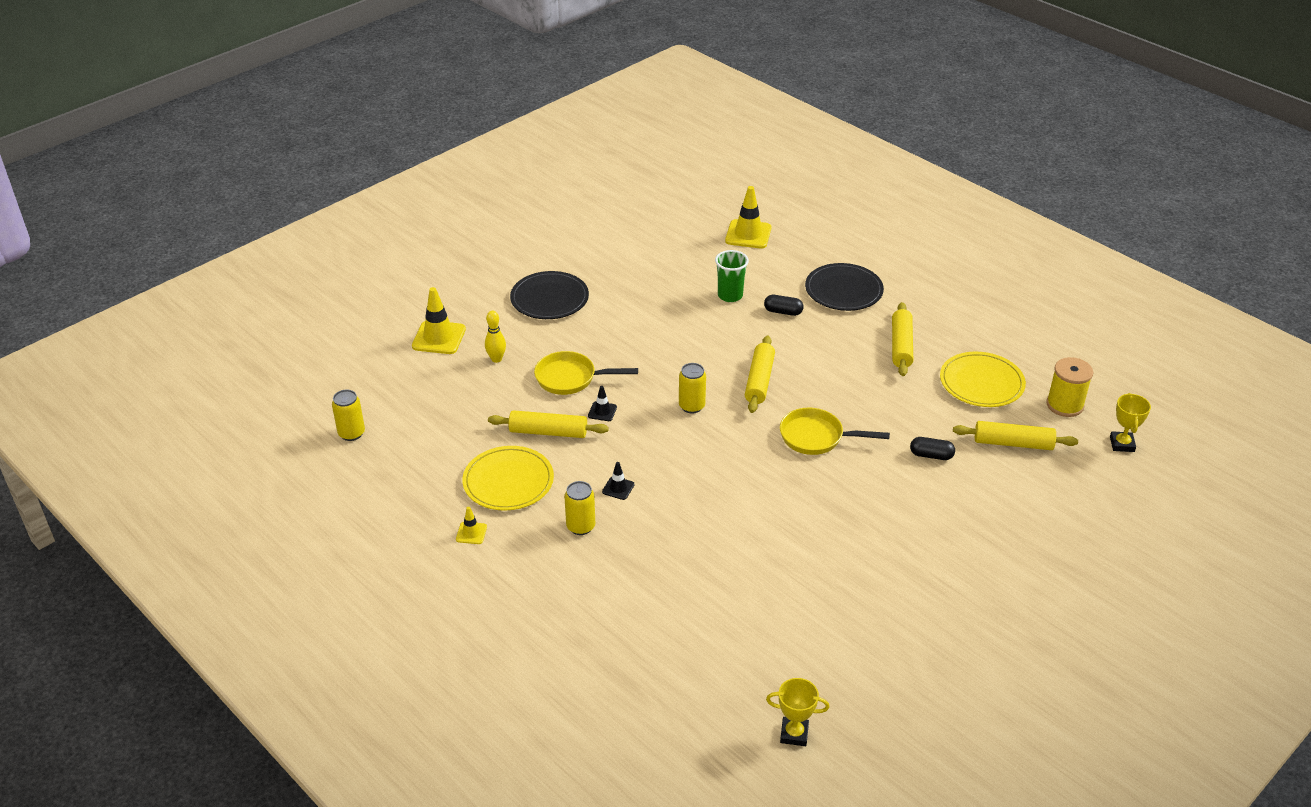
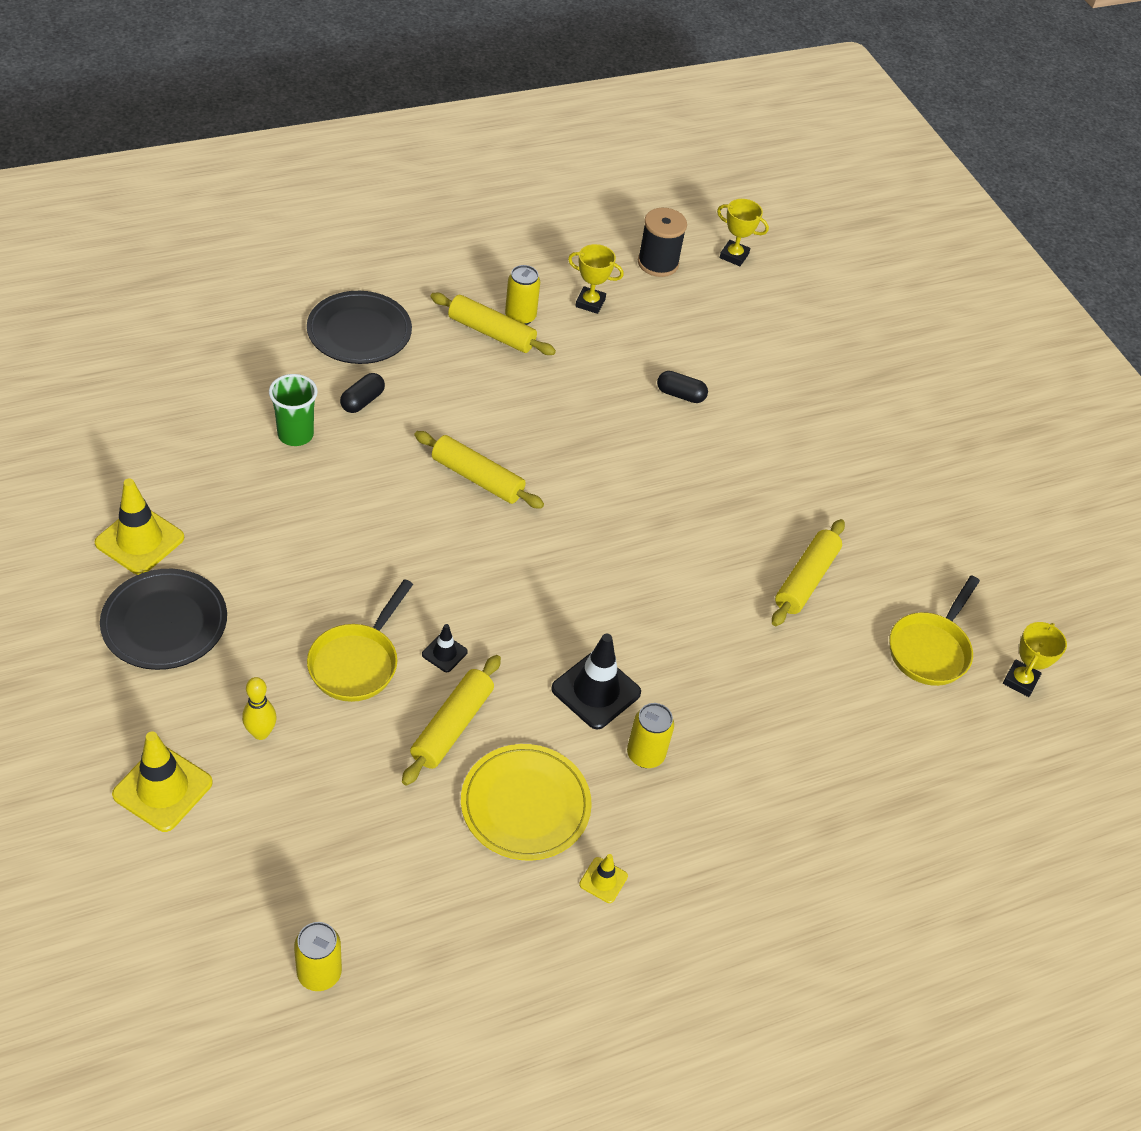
camera: 75 degrees left, 10 degrees up
(618, 488) = (596, 691): black traffic cone -> black traffic cone, size x1.95
(691, 406) = (486, 560): yellow can -> yellow can (520, 317)
(748, 234) = (180, 363): yellow traffic cone -> yellow traffic cone (140, 540)
(816, 437) = (603, 472): yellow pan -> yellow pan (930, 649)
(931, 455) = (680, 395): black capsule -> black capsule turned 75 degrees clockwise
(981, 383) = (590, 303): yellow plate -> yellow trophy
(1013, 443) = (694, 327): yellow rolling pin -> yellow rolling pin (806, 580)
(1064, 405) = (658, 263): yellow spool -> black spool

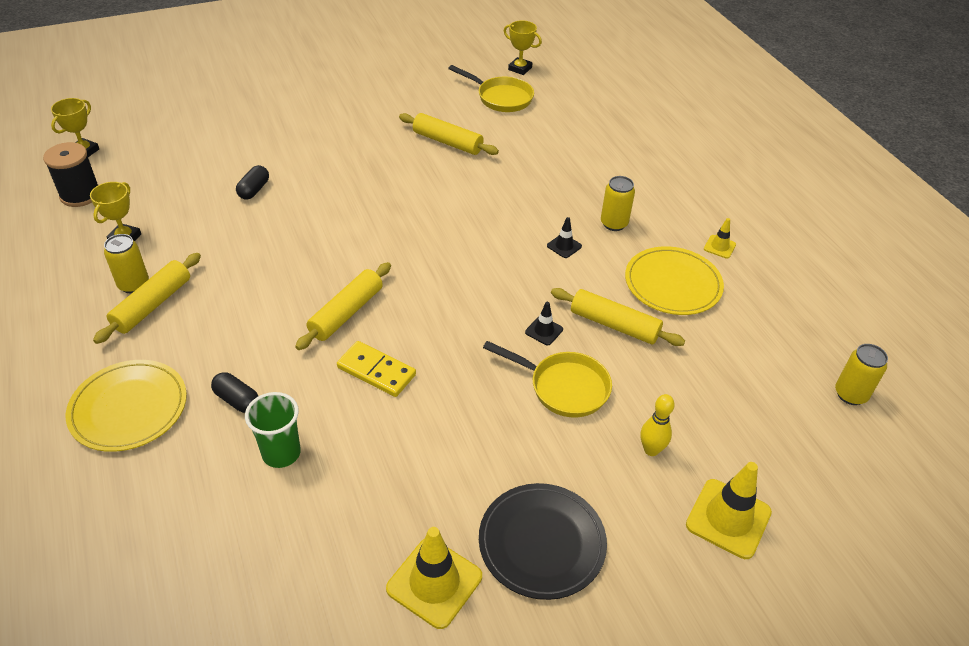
camera: 85 degrees left, 5 degrees down
(359, 331) = (129, 408): black plate -> yellow plate
(392, 502) = (376, 371): none -> yellow domino
(596, 691) = (564, 246): black traffic cone -> black traffic cone, size x0.51

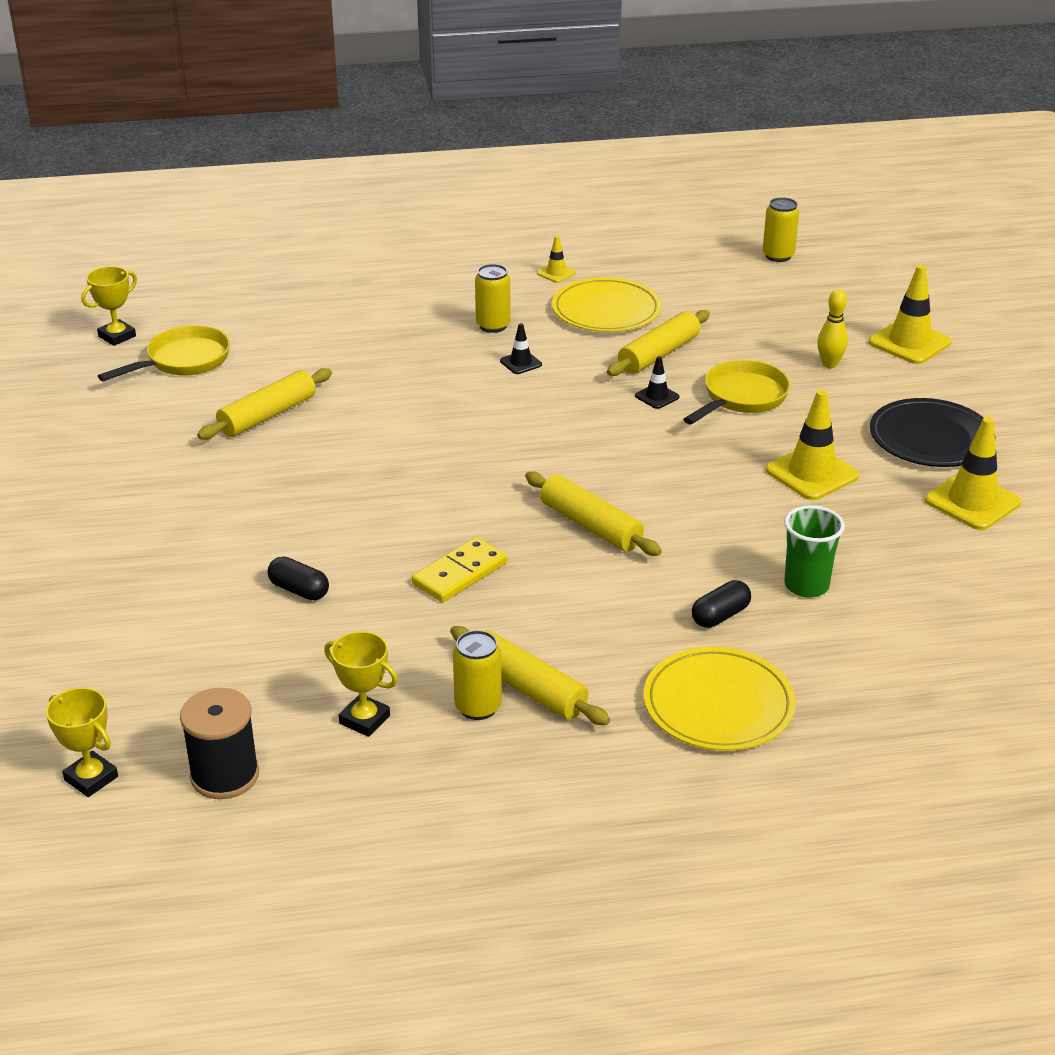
camera: 75 degrees left, 10 degrees down
(376, 371) = (694, 511): yellow domino -> yellow domino (459, 573)
(452, 447) = (812, 473): none -> yellow traffic cone

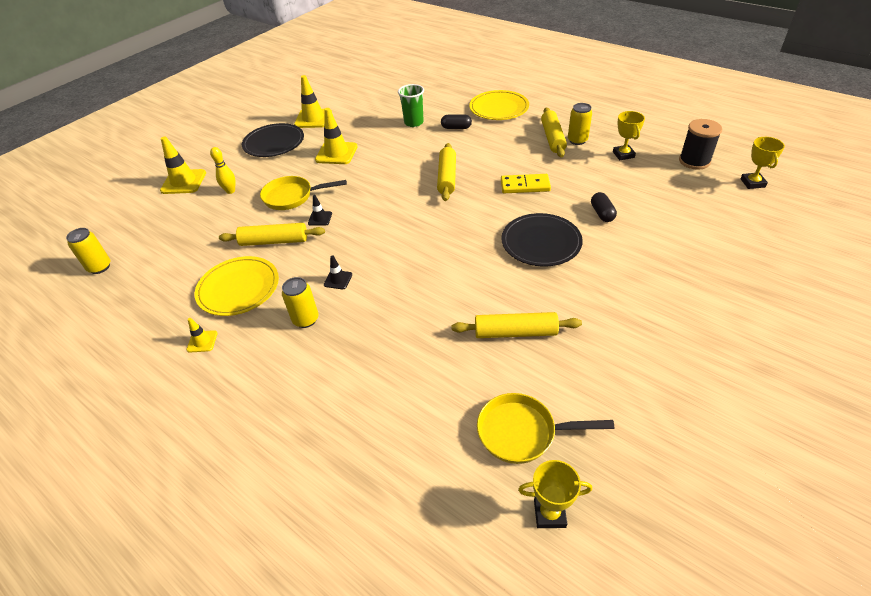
camera: 130 degrees left, 10 degrees up
(342, 510) = (541, 242): none -> black plate

